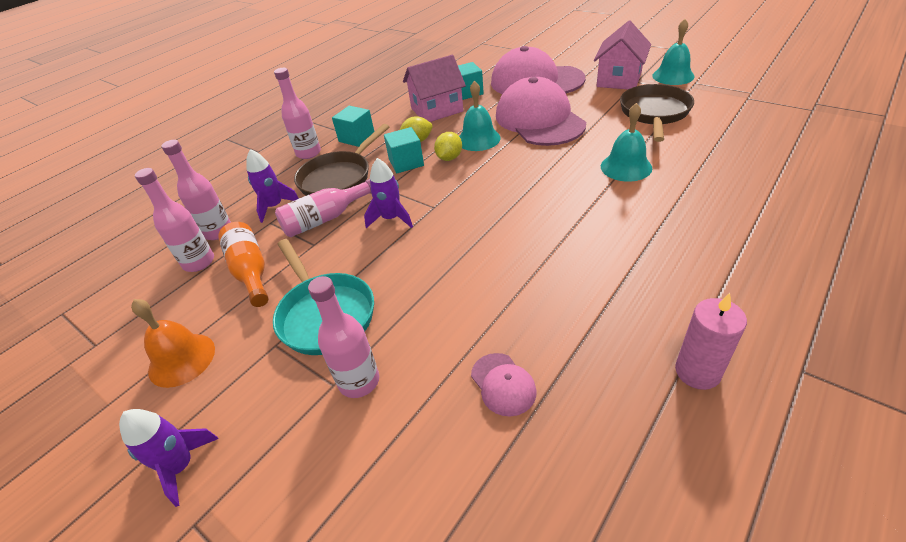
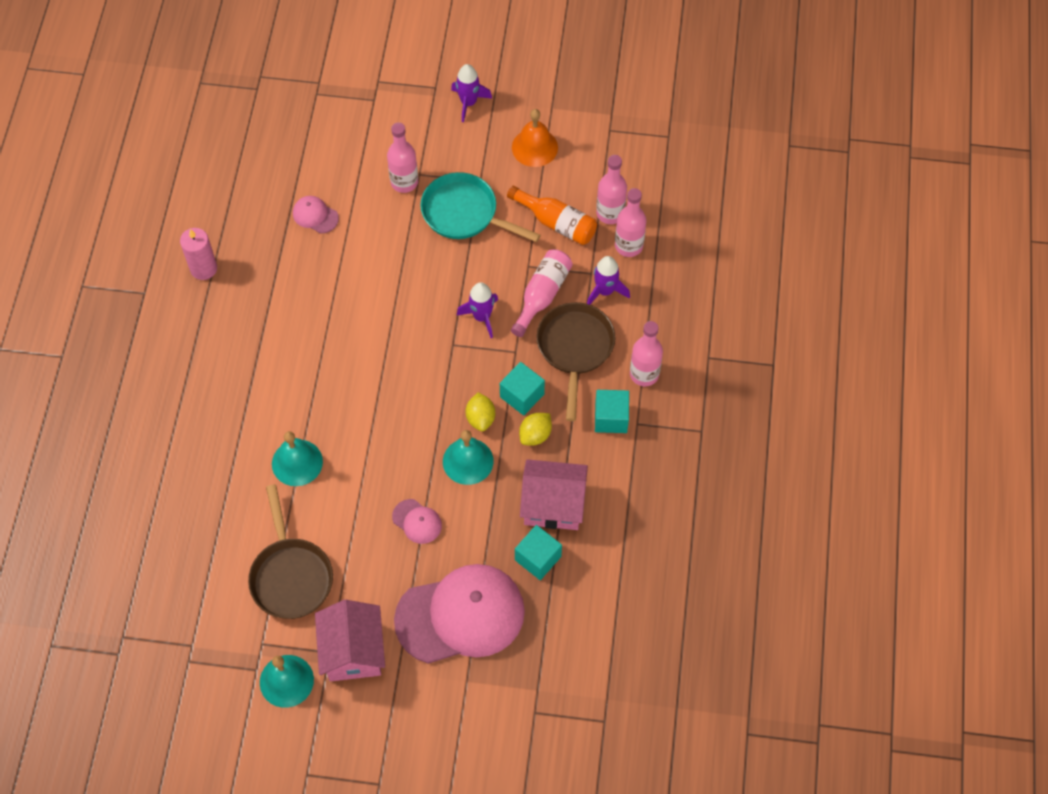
camera: 145 degrees right, 20 degrees up
(437, 110) = (553, 505): pink house -> pink house turned 60 degrees clockwise
(539, 120) = (417, 521): pink cap -> pink cap, size x0.42

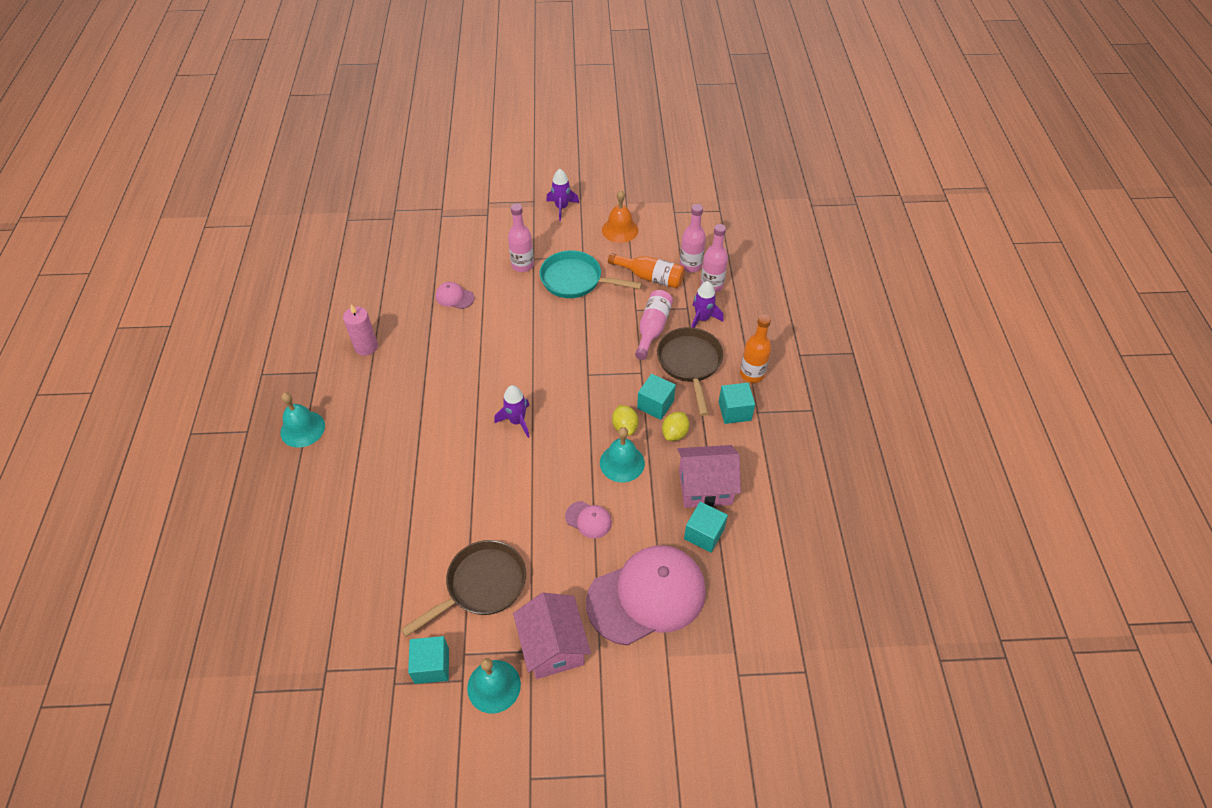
camera: 10 degrees left, 10 degrees down
(228, 650) = (432, 665): none -> turquoise cube
(291, 575) = (481, 585): brown pan -> brown pan turned 105 degrees counterclockwise
(297, 462) = (471, 486): turquoise bell -> turquoise bell (302, 429)
(481, 317) = (607, 351): purple rocket -> purple rocket (517, 421)
(644, 374) = (752, 374): pink bottle -> orange bottle

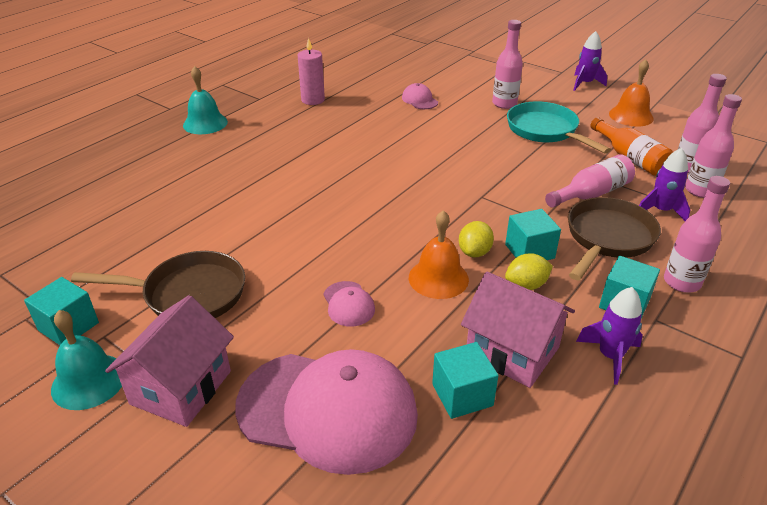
camera: 40 degrees right, 15 degrees down
(517, 421) = (373, 196): purple rocket -> purple rocket (610, 356)
(622, 463) = (438, 278): turquoise bell -> orange bell
(752, 374) = (681, 282): orange bottle -> pink bottle

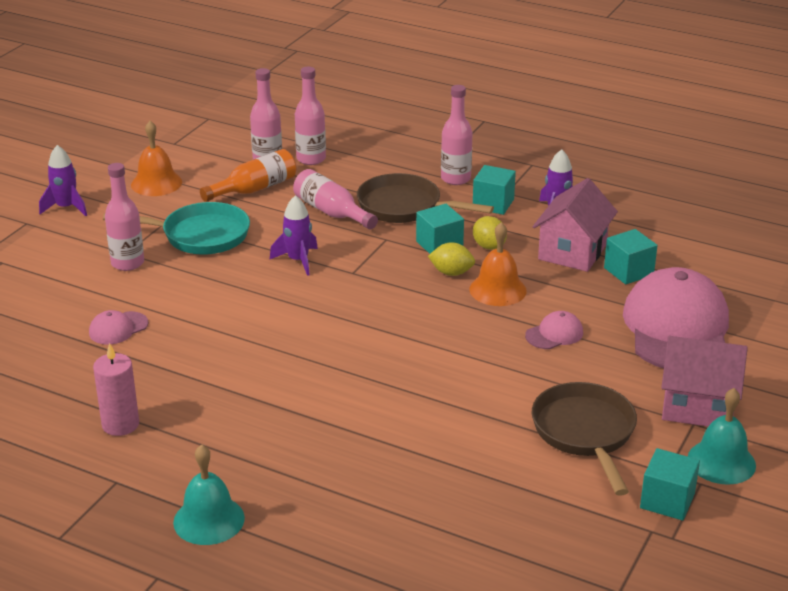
camera: 100 degrees left, 5 degrees down
(545, 131) = (199, 235): turquoise pan -> turquoise pan turned 135 degrees counterclockwise
(661, 211) = (352, 180): purple rocket -> purple rocket (298, 260)

